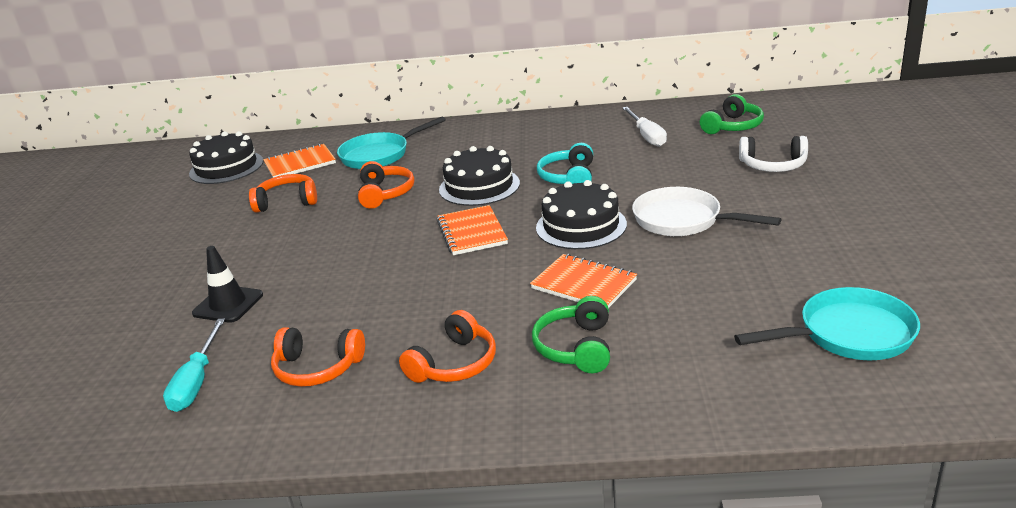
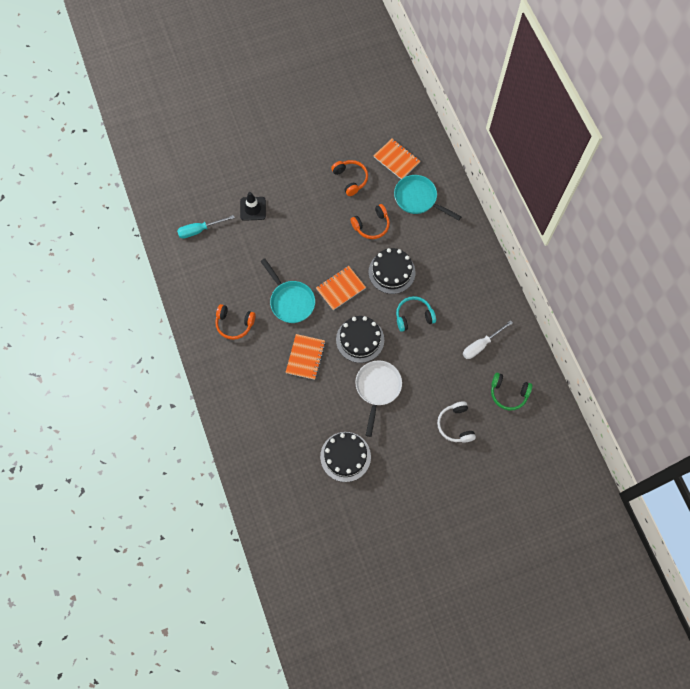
camera: 65 degrees right, 40 degrees up
(226, 167) = (382, 121): black cake -> black cake (345, 456)
(317, 368) = (219, 272): orange headphones -> none
(576, 347) = (256, 368): green headphones -> none
(849, 334) = (292, 477): turquoise pan -> turquoise pan (290, 301)

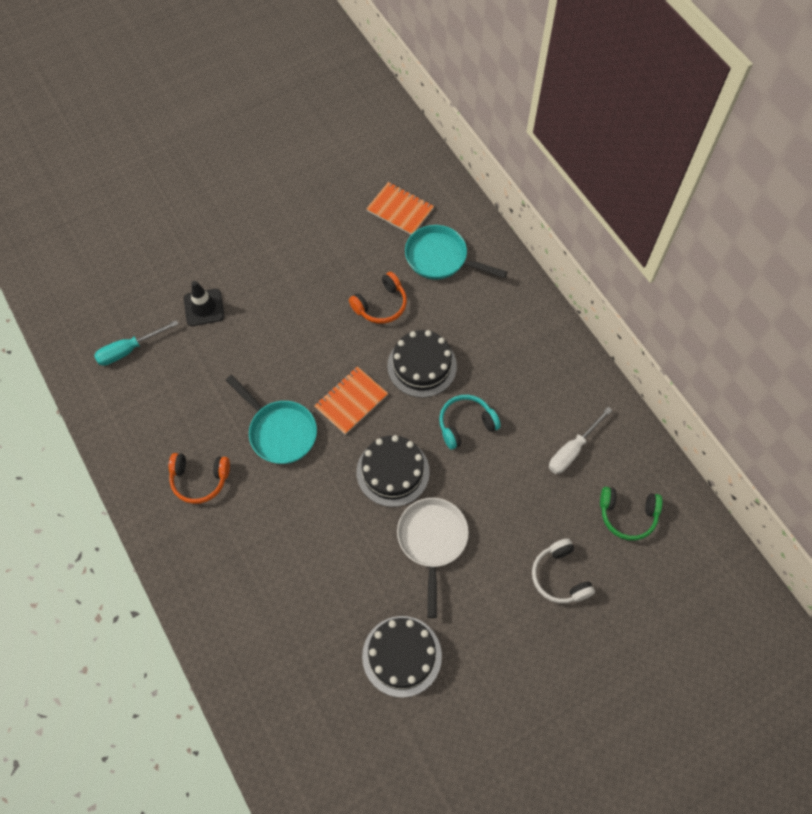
camera: 10 degrees left, 5 degrees down
(305, 357) = (315, 512): orange notebook -> none
(350, 179) = (339, 245): orange headphones -> none

